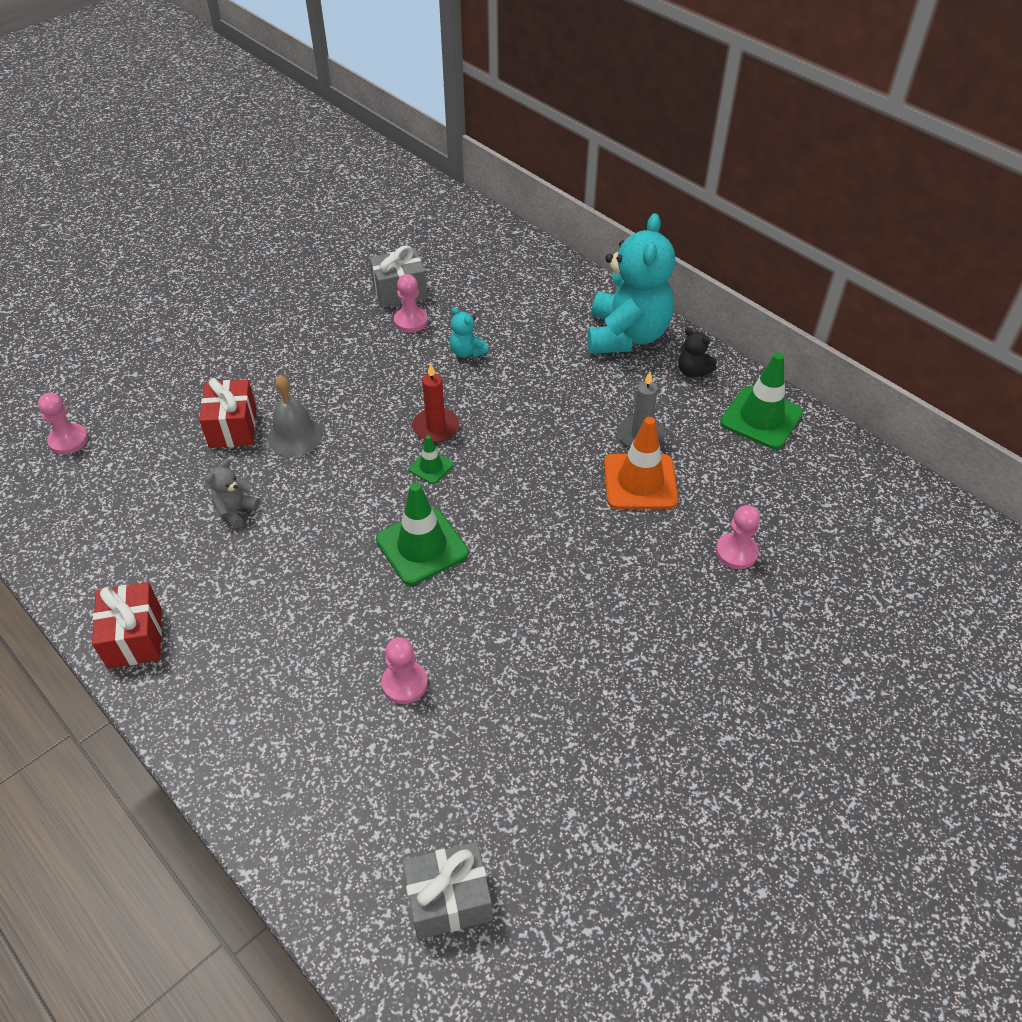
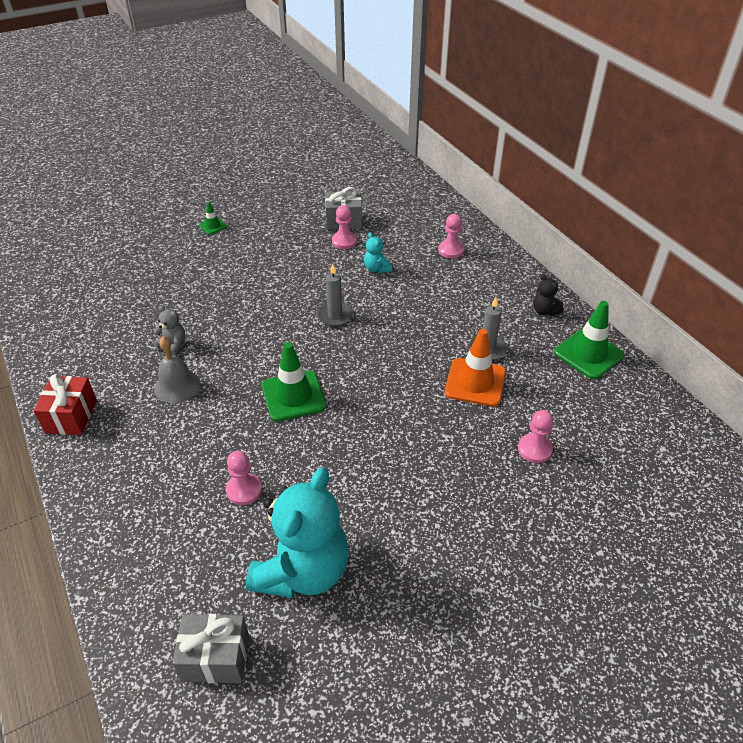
camera: 15 degrees right, 5 degrees down
(68, 440) = (82, 279): pink pawn -> pink pawn (451, 250)
(233, 427) = (193, 290): red gift -> none
(235, 510) = (173, 345): grey teddy bear -> grey teddy bear turned 75 degrees clockwise
(295, 436) = (233, 303): grey bell -> grey bell (177, 386)
(431, 467) = (321, 342): green traffic cone -> green traffic cone (213, 226)
(436, 427) = (335, 316): red candle -> grey candle
(626, 336) = (501, 277): turquoise teddy bear -> turquoise teddy bear (303, 570)

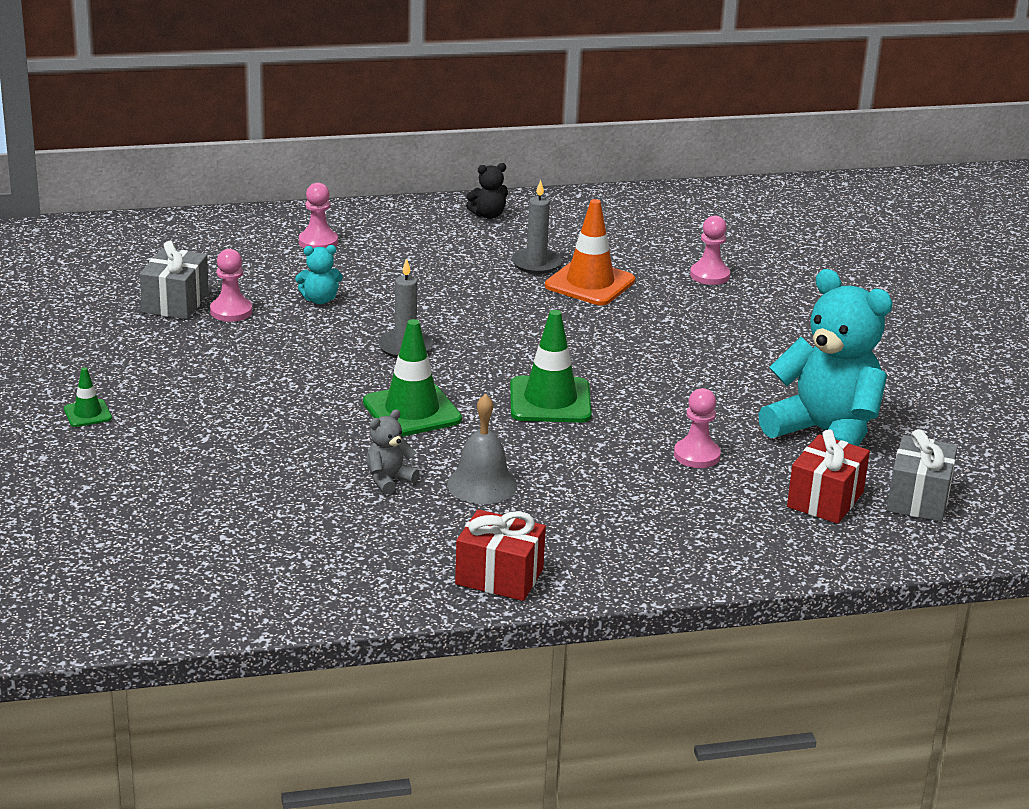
camera: 75 degrees left, 15 degrees down
(199, 585) = (825, 499): none -> red gift
(588, 354) = (579, 211): green traffic cone -> green traffic cone (412, 411)

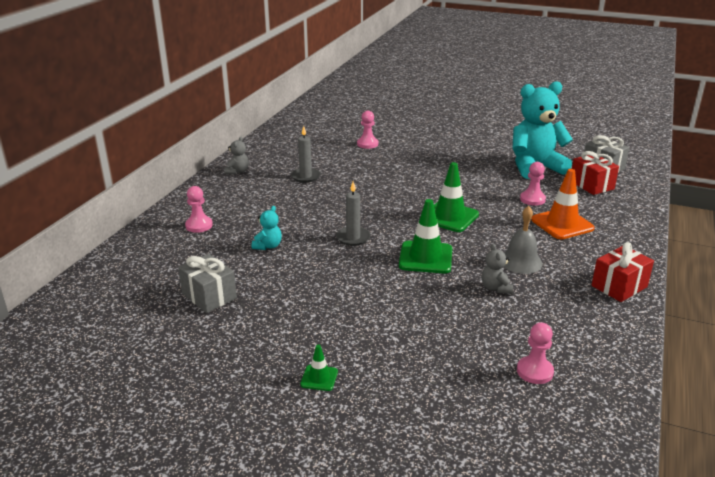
camera: 55 degrees left, 0 degrees up
(231, 311) = (245, 279): pink pawn -> pink pawn (534, 371)
(488, 215) = (237, 171): black teddy bear -> grey teddy bear
(590, 283) = (342, 171): orange traffic cone -> orange traffic cone (562, 224)

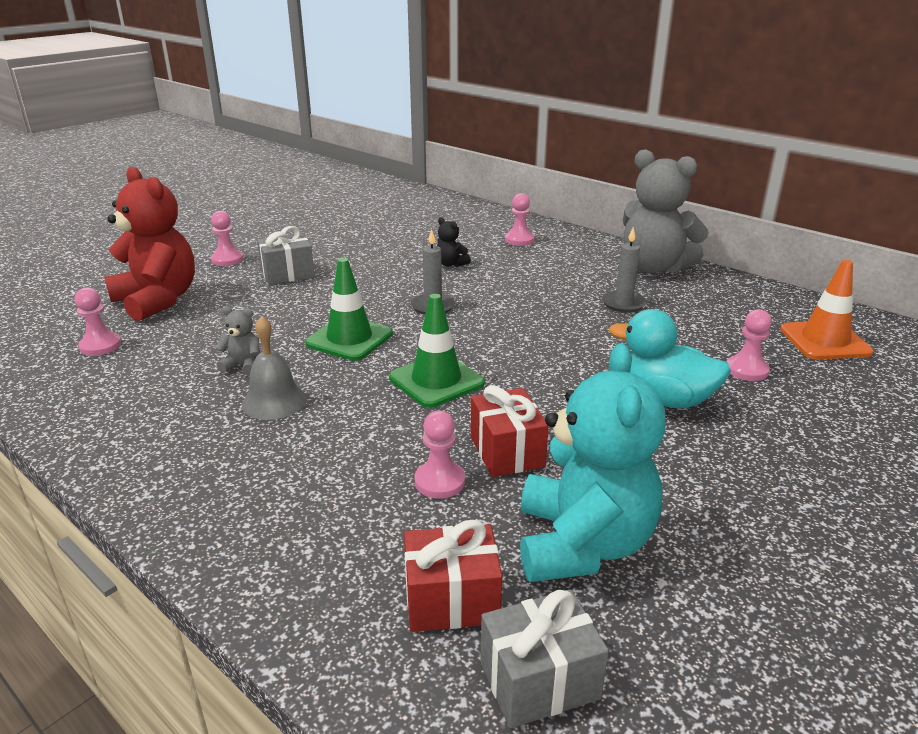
camera: 110 degrees right, 0 degrees up
(209, 296) = (384, 235): grey gift -> grey gift (287, 274)
(237, 171) = (654, 267): grey teddy bear -> grey teddy bear, size x2.40
(268, 246) = (451, 264): turquoise teddy bear -> black teddy bear
(319, 378) = (227, 260): green traffic cone -> pink pawn
(413, 159) = (665, 399): none -> turquoise duck
(438, 381) = (157, 300): none -> red teddy bear
(562, 224) = (332, 481): orange traffic cone -> orange traffic cone (824, 341)
(619, 286) = (133, 462): red gift -> red gift (507, 451)

